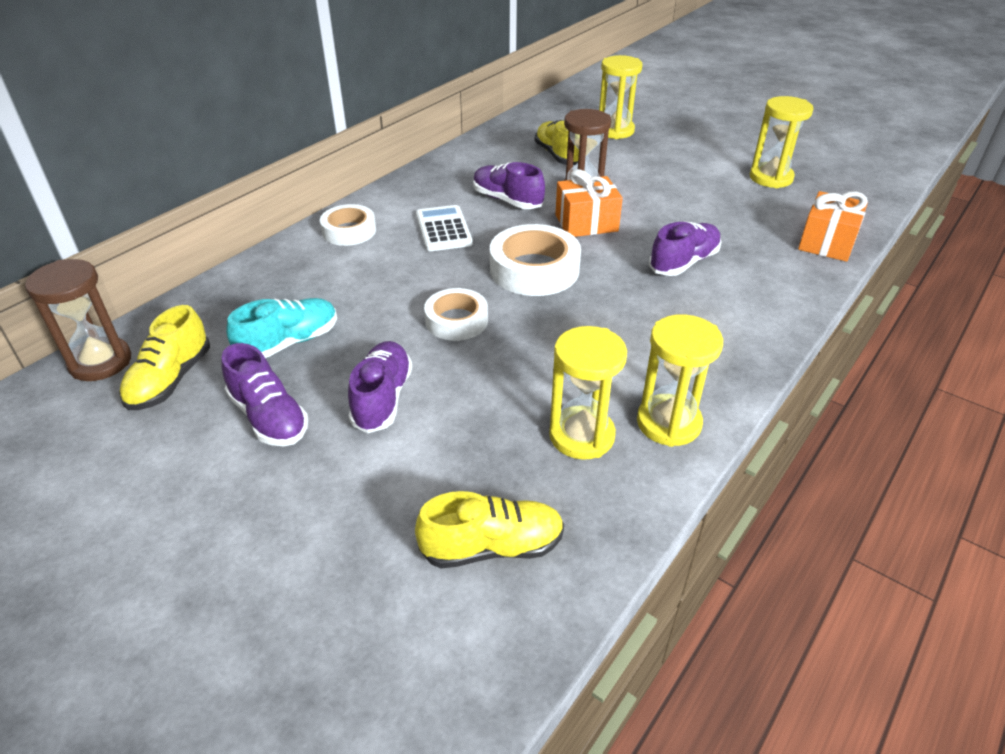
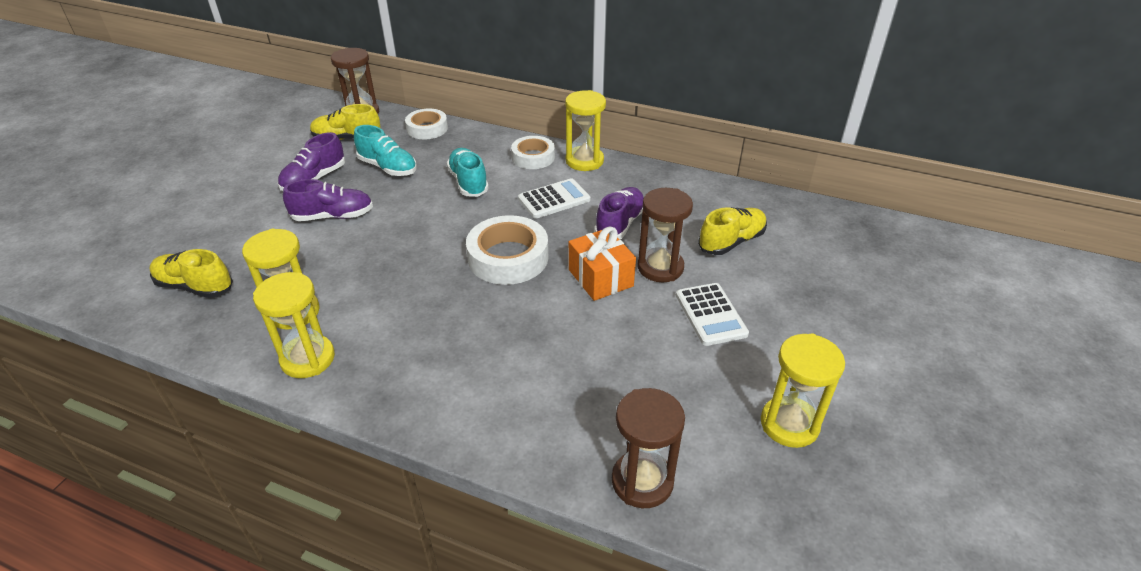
camera: 75 degrees right, 0 degrees up
(372, 280) = (468, 182): none -> turquoise shoe
(456, 320) = (425, 230): white tape -> white tape (427, 128)
(492, 547) = (195, 286): yellow shoe -> yellow shoe turned 135 degrees clockwise
(615, 131) = (824, 274): yellow hourglass -> yellow hourglass (584, 161)
(650, 182) = (711, 314): none -> white calculator
(683, 262) = (551, 352): purple shoe -> none
(827, 242) = (642, 481): orange gift -> brown hourglass

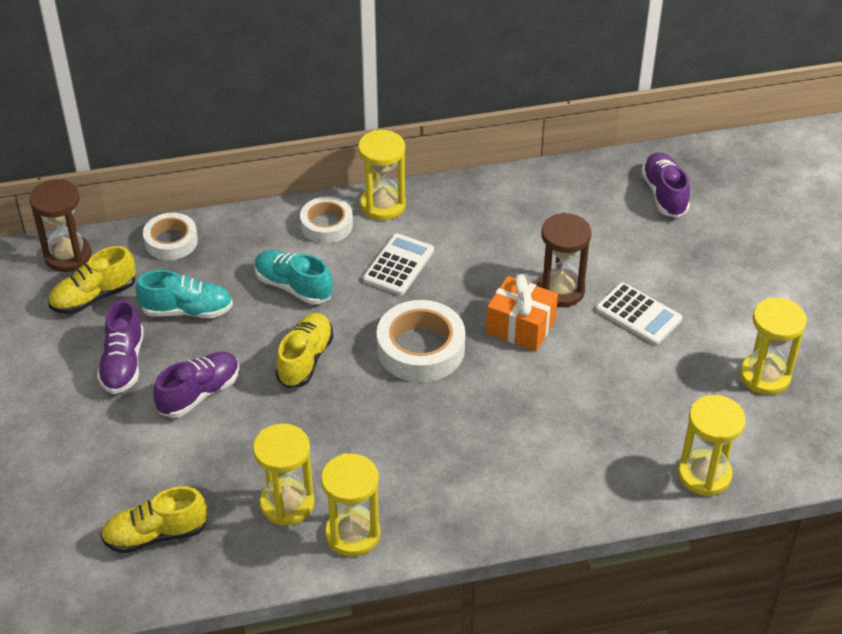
camera: 35 degrees left, 5 degrees up
(620, 224) = (485, 263): purple shoe -> purple shoe (664, 194)
(642, 481) = (704, 475): brown hourglass -> yellow hourglass
(731, 242) = (596, 233): yellow shoe -> yellow shoe (305, 359)

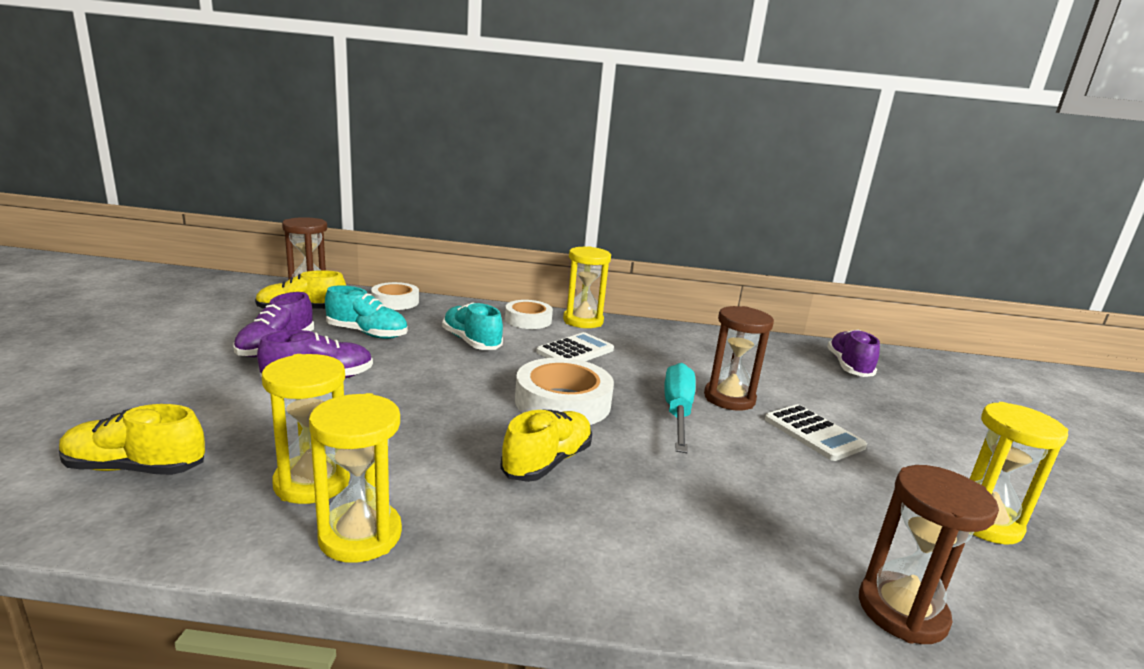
camera: 15 degrees right, 25 degrees down
(305, 359) = (442, 382): yellow shoe -> yellow shoe (547, 462)
(521, 326) = (677, 412): orange gift -> turquoise screwdriver
(704, 475) = (902, 611): yellow hourglass -> brown hourglass

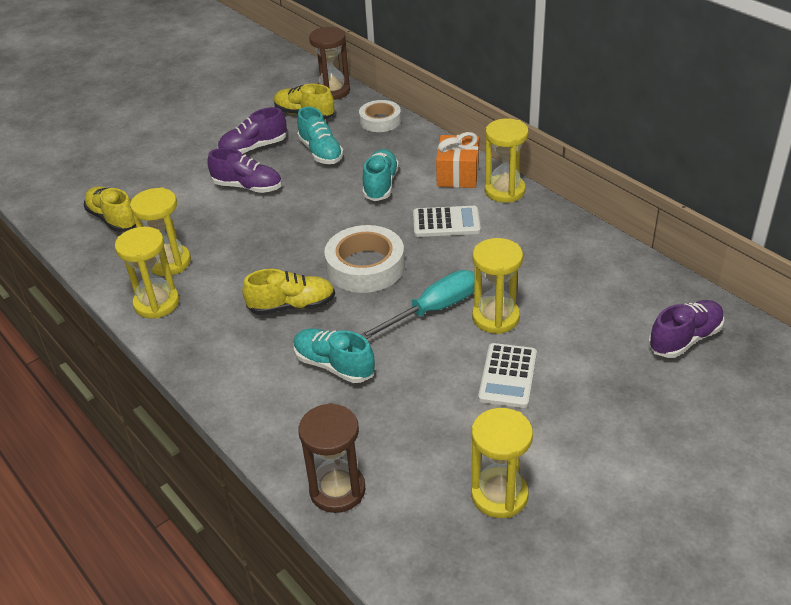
camera: 50 degrees right, 20 degrees up
(528, 320) = (458, 174): white tape -> orange gift
(681, 494) = (334, 365): none -> turquoise shoe
(729, 398) = (495, 317): brown hourglass -> yellow hourglass

